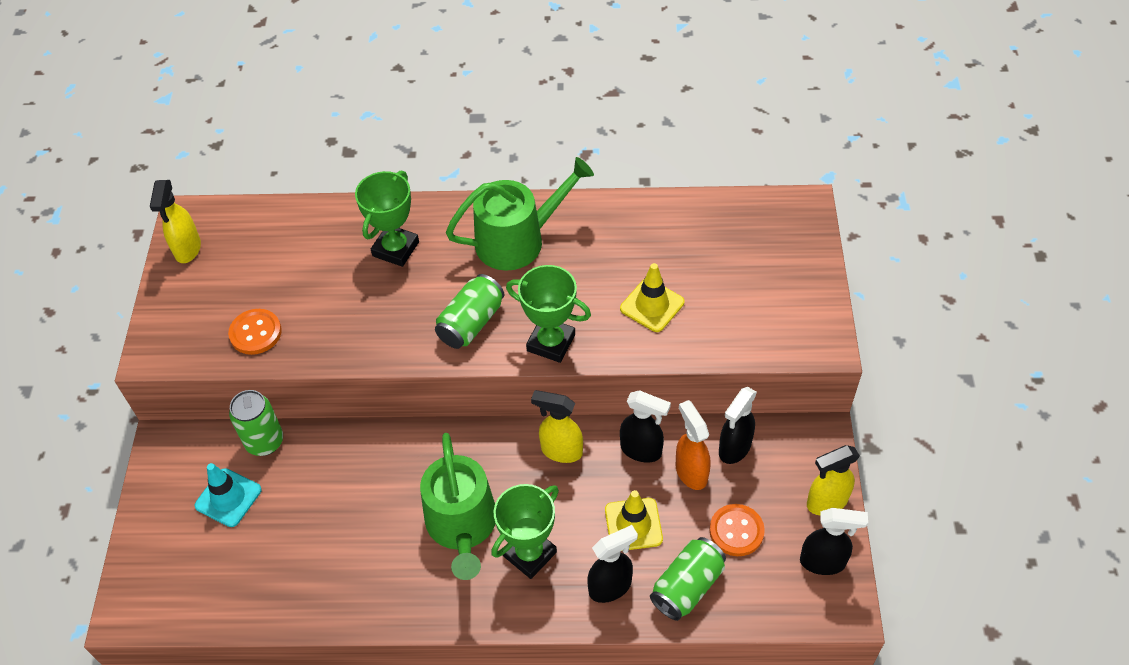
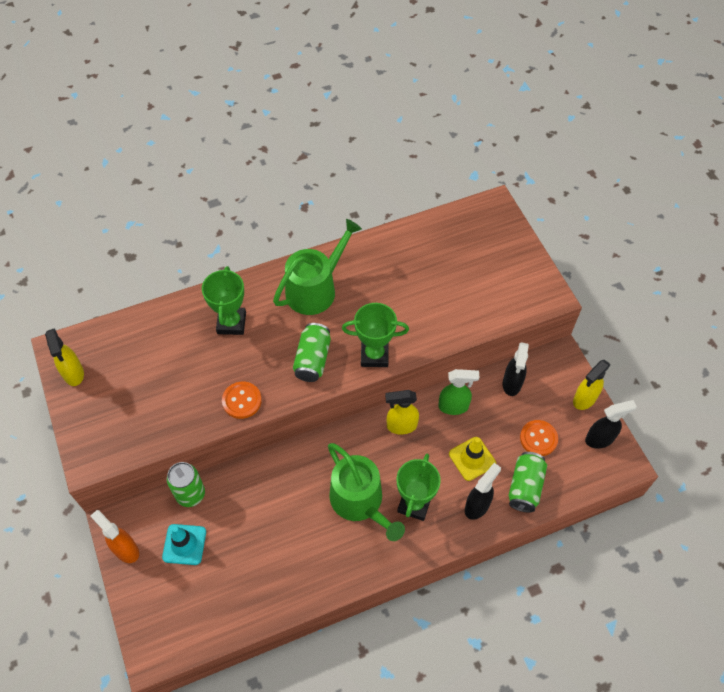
camera: 25 degrees left, 5 degrees up
(255, 333) = (159, 419): orange button -> orange button (242, 401)
(641, 450) = (454, 406): black spray bottle -> green spray bottle
(652, 305) = (429, 306): yellow traffic cone -> none
(691, 472) = (492, 409): orange spray bottle -> orange spray bottle (125, 549)

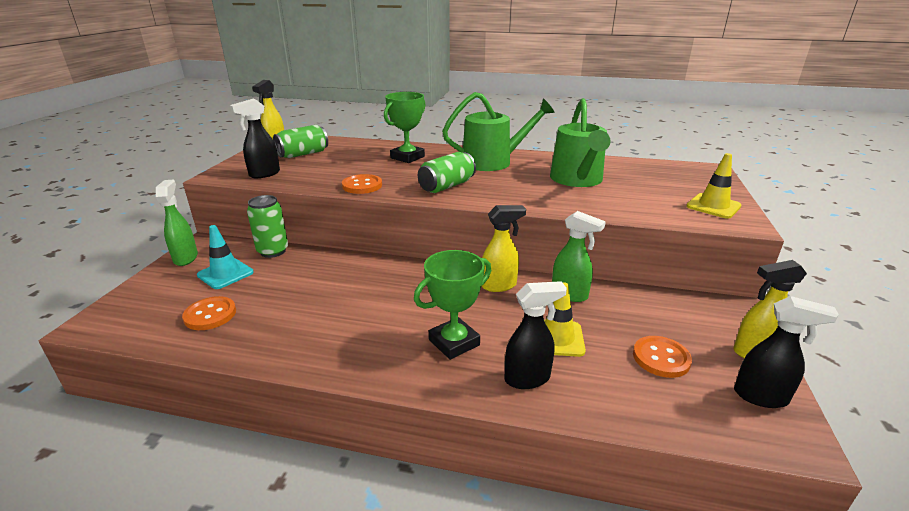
camera: 35 degrees right, 30 degrees down
(125, 549) = (186, 258): orange spray bottle -> green spray bottle
(227, 589) = (210, 315): none -> orange button
(360, 502) = (400, 315): green watering can -> green watering can (577, 180)
(374, 355) = (505, 199): green trophy -> none
(401, 426) = (499, 285): yellow spray bottle -> yellow spray bottle turned 135 degrees clockwise
(512, 384) = (655, 305): black spray bottle -> black spray bottle (264, 174)
(523, 279) = (713, 206): none -> yellow traffic cone
(525, 487) = (609, 391): green can -> green can (303, 154)

